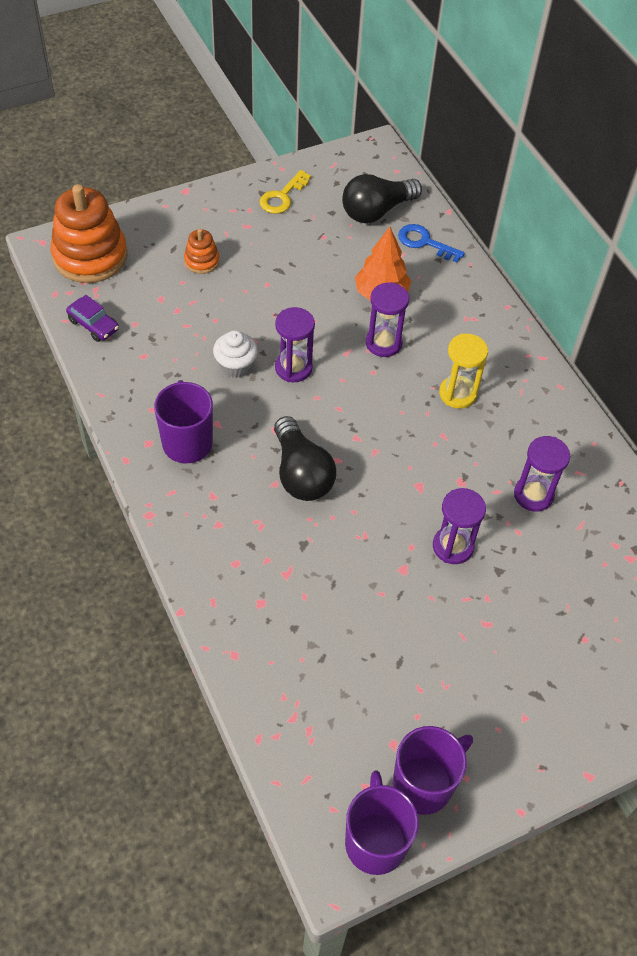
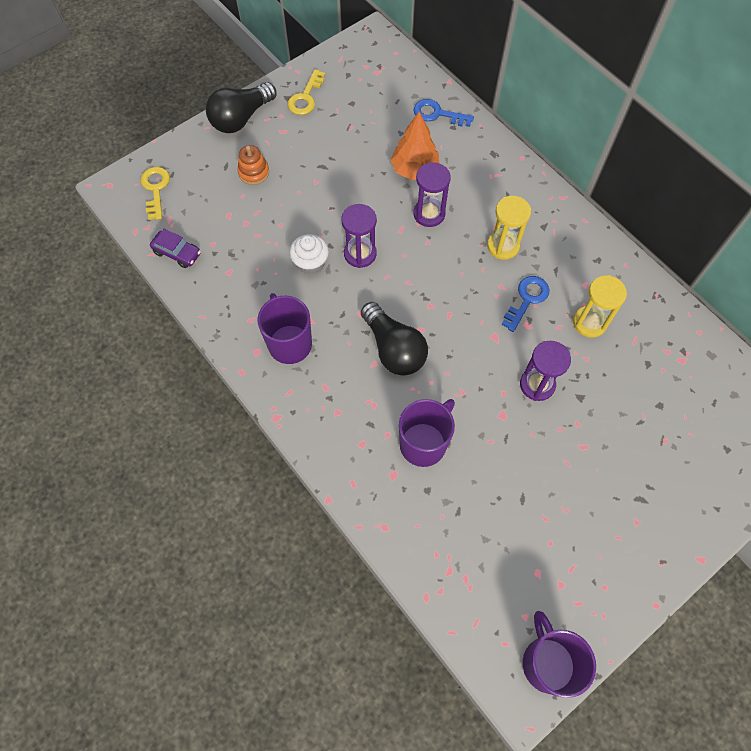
camera: 10 degrees left, 10 degrees up
(90, 256) = (155, 189): orange stacking toy -> yellow key
(376, 211) = (389, 94): black light bulb -> black light bulb (241, 118)
(424, 784) = (572, 601): purple mug -> purple mug (424, 443)
(468, 455) = (527, 299): none -> blue key
(533, 495) = (589, 322): purple hourglass -> yellow hourglass

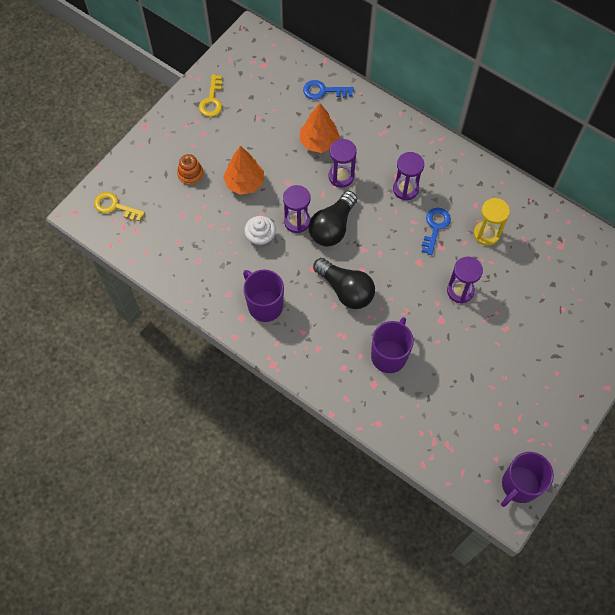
camera: 15 degrees left, 0 degrees up
(155, 189) = (115, 206): yellow key -> yellow key turned 45 degrees counterclockwise
(177, 253) = (151, 255): purple car -> none
(241, 118) = (164, 130): black light bulb -> black light bulb (332, 227)
(312, 196) = (244, 183): none -> orange tree
(503, 246) = (405, 189): yellow hourglass -> purple hourglass
(547, 662) = (519, 485): purple mug -> purple mug turned 105 degrees counterclockwise

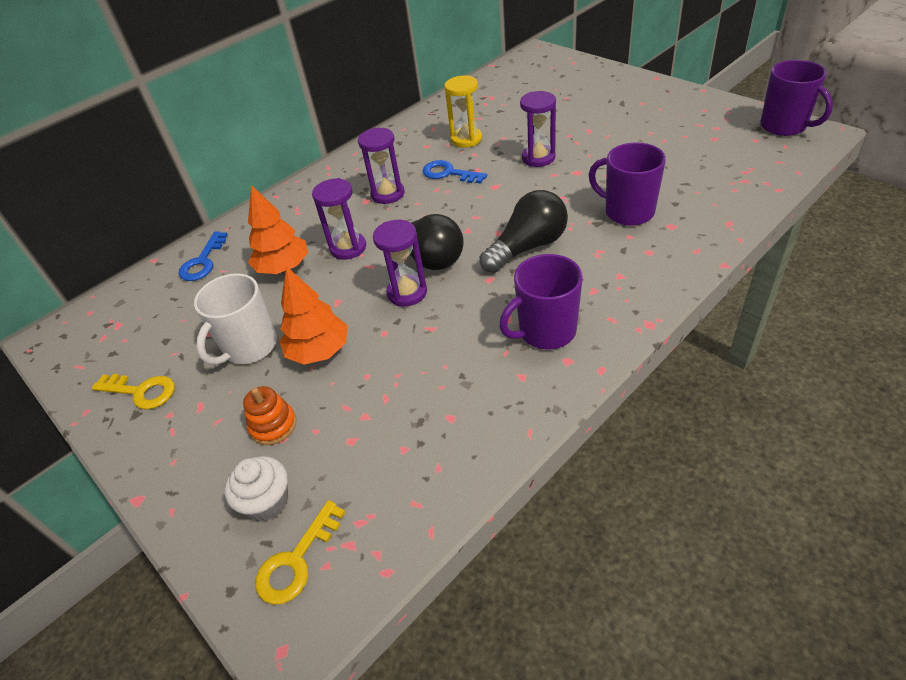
camera: 75 degrees left, 20 degrees down
(247, 144) = (249, 347): none -> white mug
(260, 238) = (425, 334): white cupcake -> white cupcake (267, 502)

